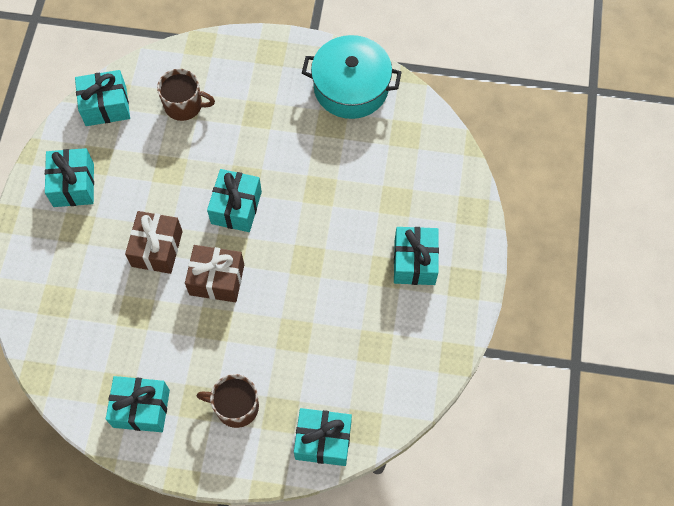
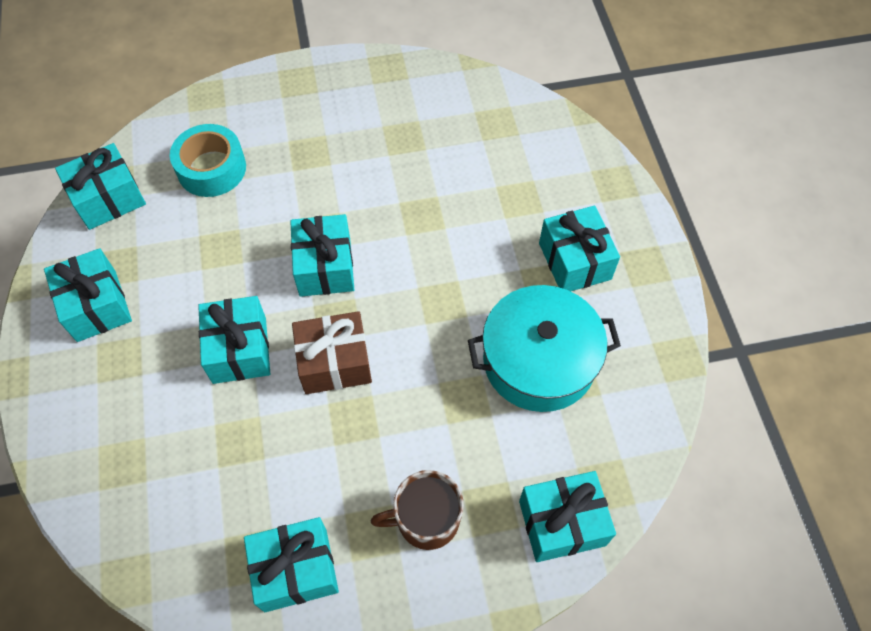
camera: 20 degrees left, 5 degrees down
(157, 249) = (239, 350): brown gift -> turquoise gift
(184, 105) = (211, 168): brown mug -> turquoise tape
(351, 87) = (410, 92): turquoise pot -> turquoise pot (539, 361)

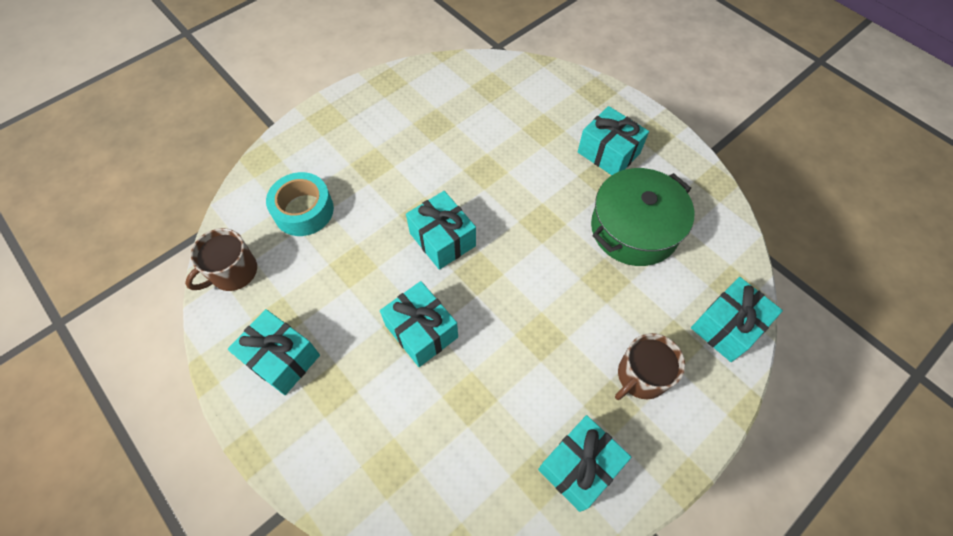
camera: 30 degrees left, 0 degrees up
(108, 198) = (233, 272): turquoise gift -> brown mug
(334, 363) = (499, 303): brown gift -> none
(539, 361) = (634, 229): turquoise pot -> green pot

